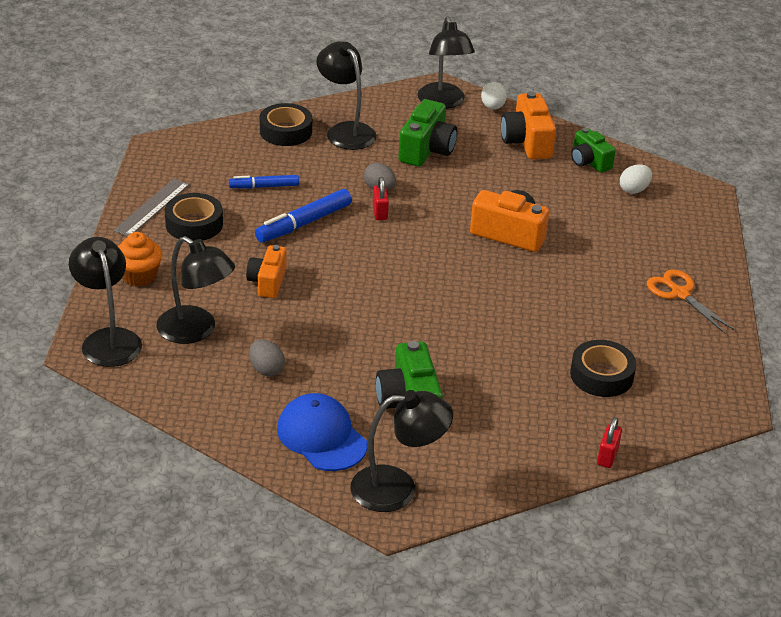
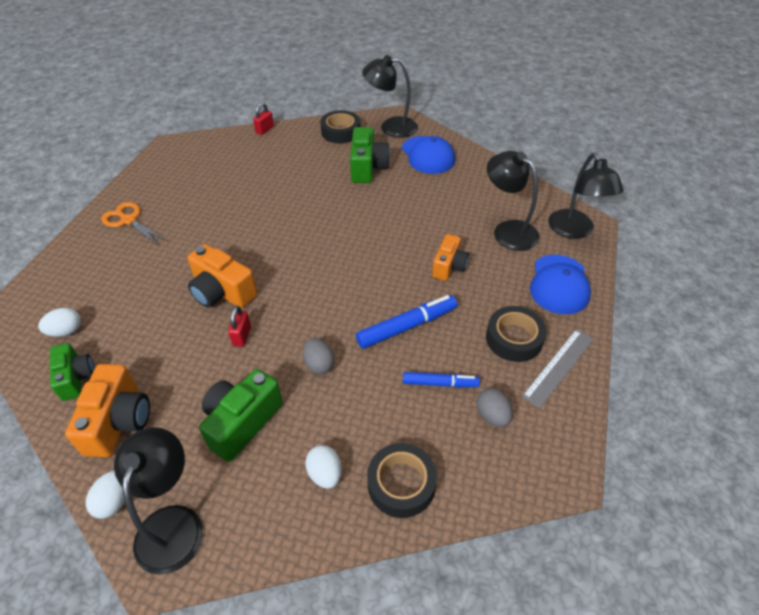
camera: 165 degrees left, 10 degrees up
(139, 276) = (559, 284): orange cupcake -> blue cap
(266, 369) = (457, 197): grey egg -> grey egg (492, 415)
(345, 131) = (325, 474): black lamp -> white egg
(380, 212) = (330, 332): red padlock -> red padlock (242, 336)
(601, 375) = (234, 171): black tape -> black tape (341, 132)
(680, 294) = (128, 220): orange scissors -> orange scissors turned 150 degrees clockwise

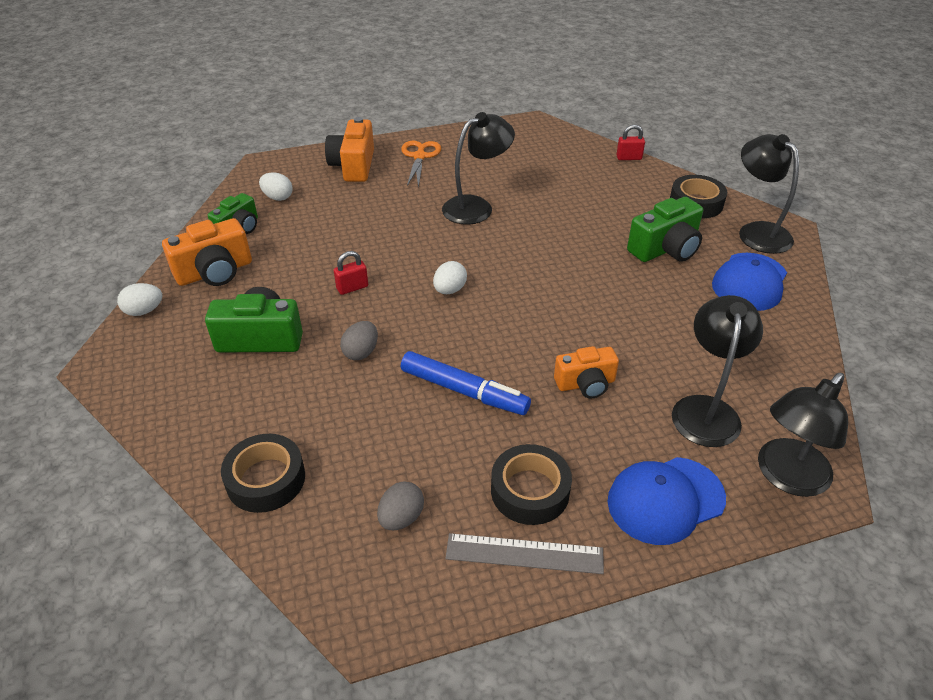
camera: 55 degrees right, 5 degrees down
(173, 523) = (143, 352): black lamp -> black lamp (476, 207)
(222, 292) = (391, 249): orange camera -> orange camera (353, 166)
(325, 474) = (243, 419): white egg -> white egg (449, 290)
(440, 383) = (410, 453): blue marker -> none

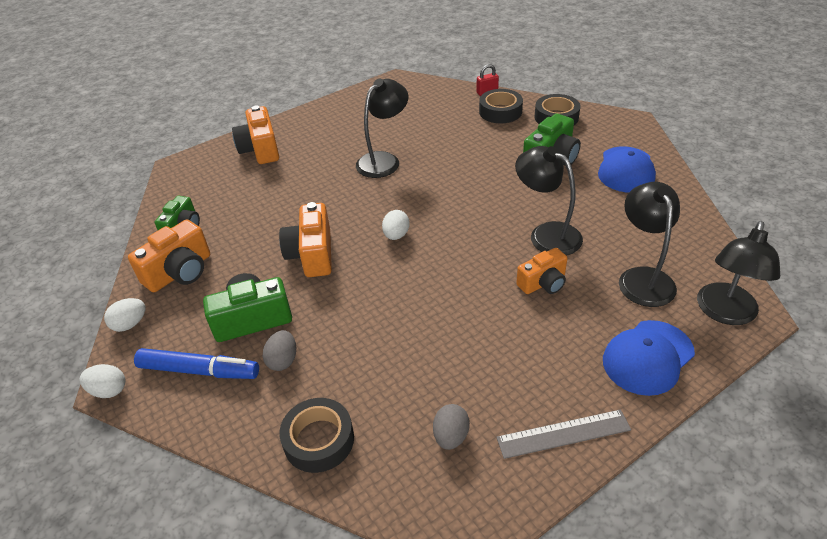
camera: 15 degrees left, 0 degrees up
(278, 197) = (205, 192): white egg -> white egg (109, 390)
(352, 288) = (312, 254): red padlock -> orange camera
(361, 352) = (347, 307): grey egg -> grey egg (283, 360)
(420, 156) = (314, 129): orange scissors -> none
(464, 391) = (450, 316): blue marker -> blue marker (199, 371)
(530, 491) = (542, 382): black tape -> black tape (500, 111)
(757, 232) = (612, 129): black lamp -> black lamp (546, 234)

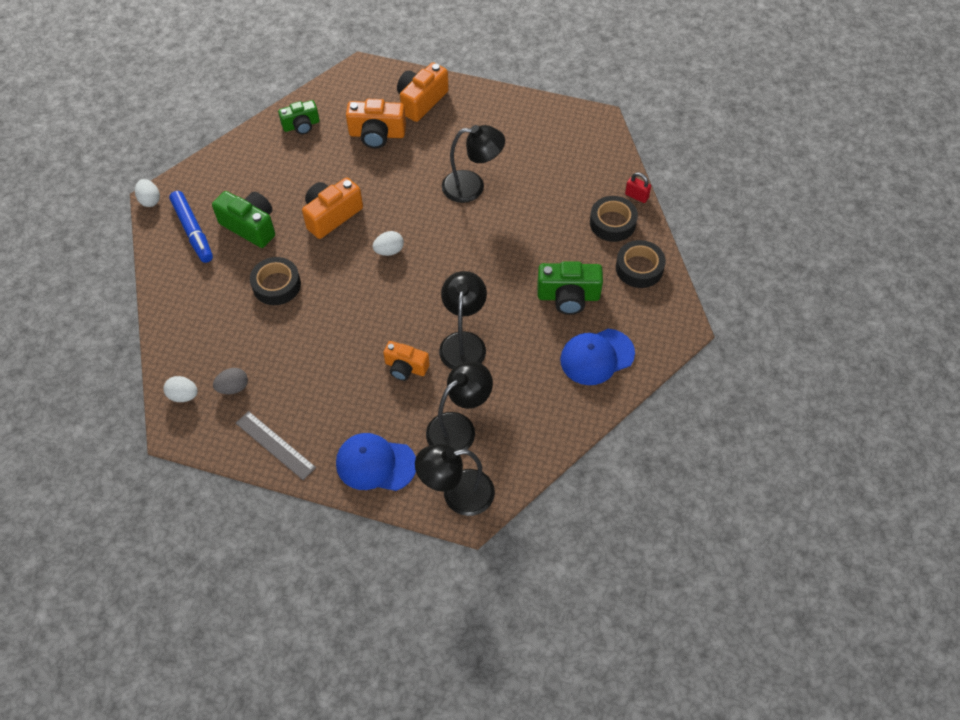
camera: 50 degrees right, 15 degrees up
(130, 324) = (202, 169): white egg -> white egg (183, 395)
(180, 272) = (261, 157): orange camera -> orange camera (377, 134)
(283, 360) = (230, 266): grey egg -> none
(319, 440) = (186, 324): black tape -> black tape (276, 285)

